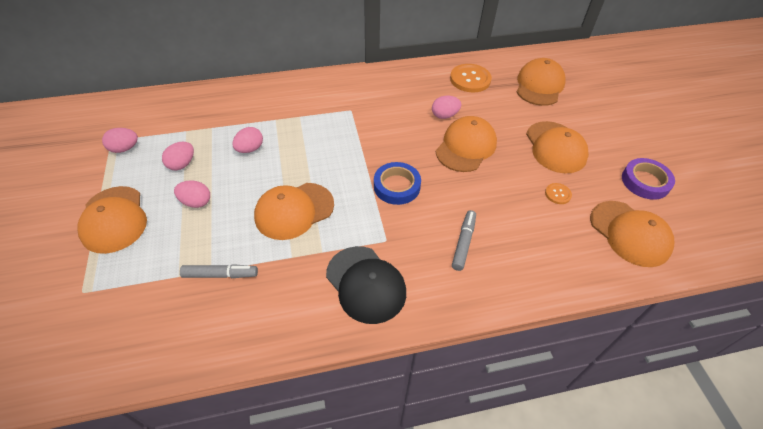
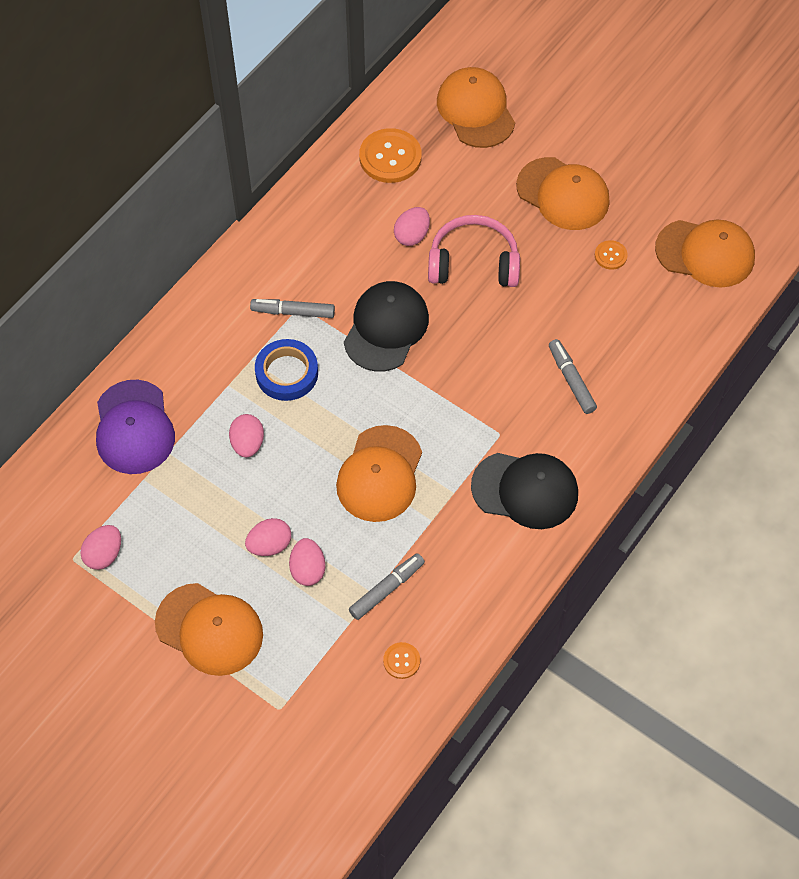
camera: 40 degrees left, 10 degrees up
(174, 325) = (401, 661): none -> orange button
(182, 164) = (196, 519): pink egg -> pink egg (308, 569)
(212, 108) = (134, 427): none -> purple cap
(344, 110) = (293, 312): none -> grey marker
(382, 145) = (386, 328): none -> black cap
(396, 186) = (451, 367): blue tape -> blue tape (287, 373)
(466, 147) = (473, 263): orange cap -> pink headphones
(645, 181) = (678, 176): purple tape -> none

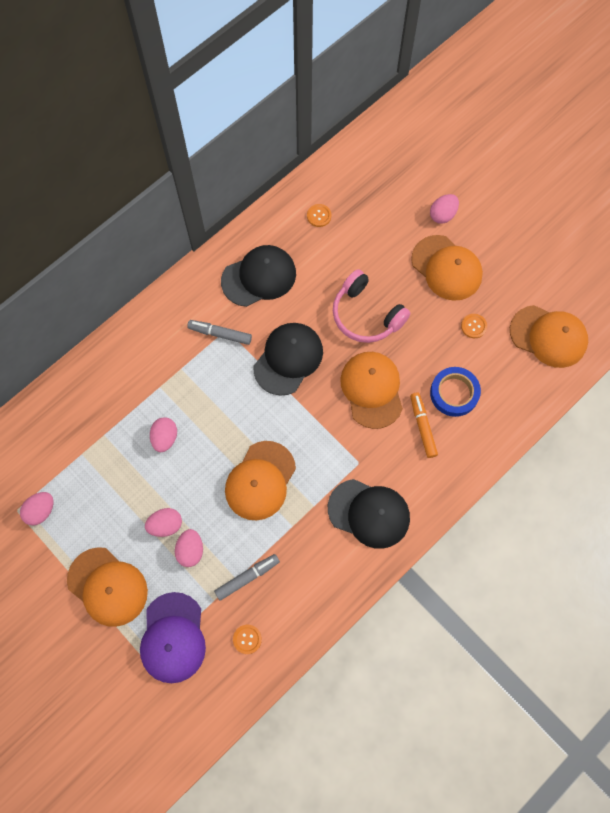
camera: 10 degrees right, 10 degrees up
(134, 427) = (82, 410): purple cap -> purple cap (173, 637)
(287, 373) = (205, 384): blue tape -> blue tape (454, 393)
(329, 239) = (259, 277): none -> black cap
(390, 157) = (319, 216): orange button -> orange button, size x0.51
(412, 235) = (323, 284): pink egg -> pink egg (442, 215)
(473, 263) = (366, 315): pink headphones -> pink headphones turned 150 degrees counterclockwise
(475, 110) = (392, 186): orange cap -> orange cap (372, 390)
(571, 380) = (422, 426): grey marker -> orange marker

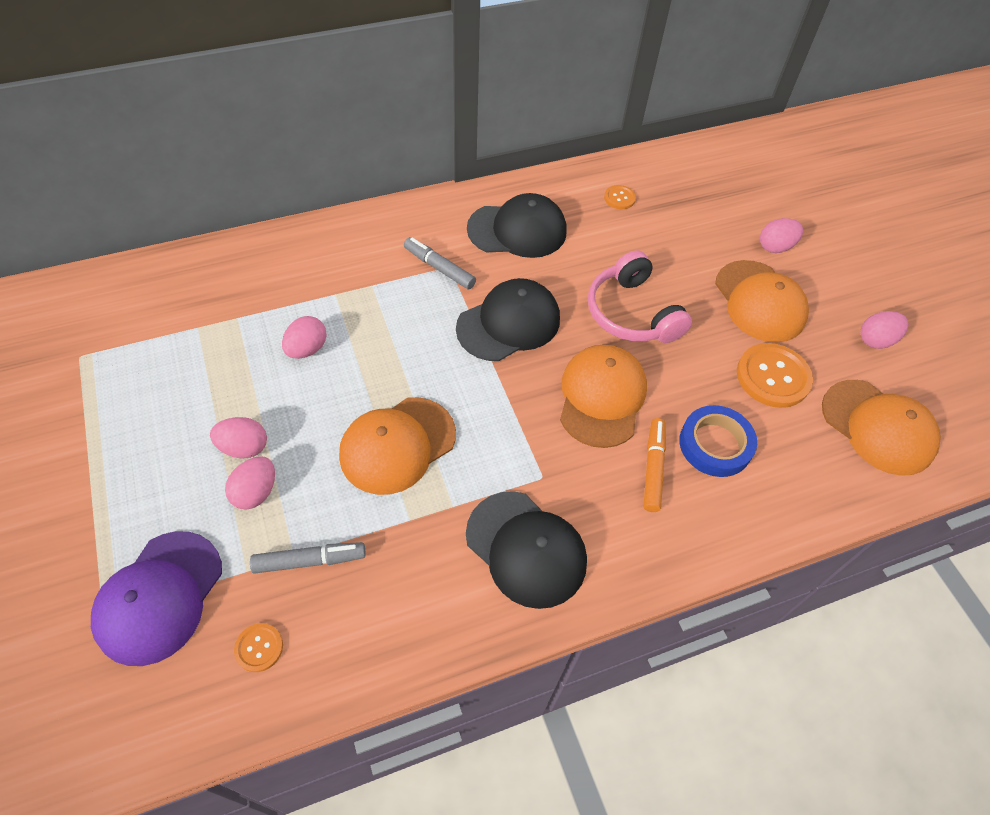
camera: 20 degrees right, 15 degrees down
(41, 511) = (106, 368): pink egg -> pink egg (876, 340)
(107, 586) = (121, 490): orange cap -> none
(473, 326) = (773, 377): orange button -> orange button, size x1.98

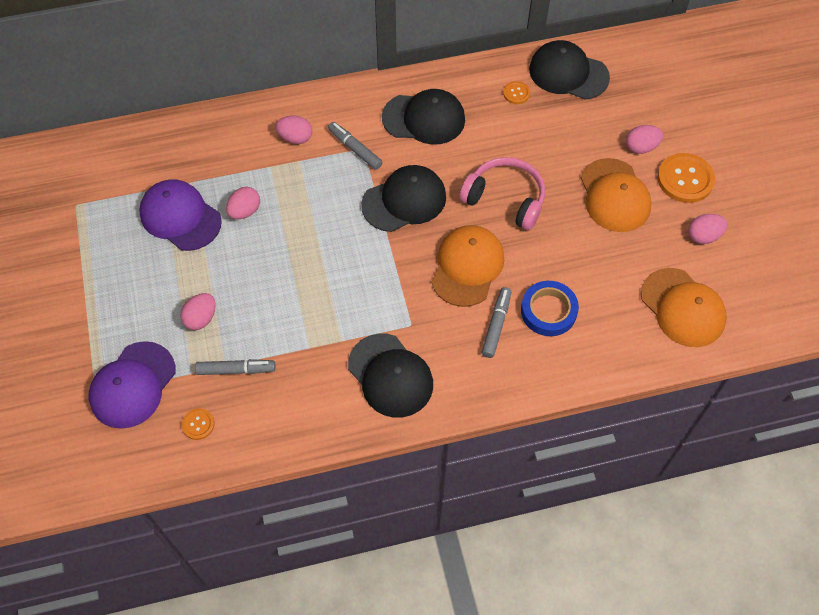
camera: 10 degrees right, 5 degrees up
(222, 362) = (180, 217): none -> purple cap
(244, 447) = (194, 285): pink egg -> pink egg (295, 138)
(397, 445) = (306, 292): orange cap -> none
(631, 313) = (505, 199): pink headphones -> pink headphones turned 135 degrees clockwise
(653, 468) = (496, 325): orange marker -> grey marker
(673, 175) = (568, 73): none -> black cap
(773, 377) = (608, 260): orange button -> orange button (685, 179)

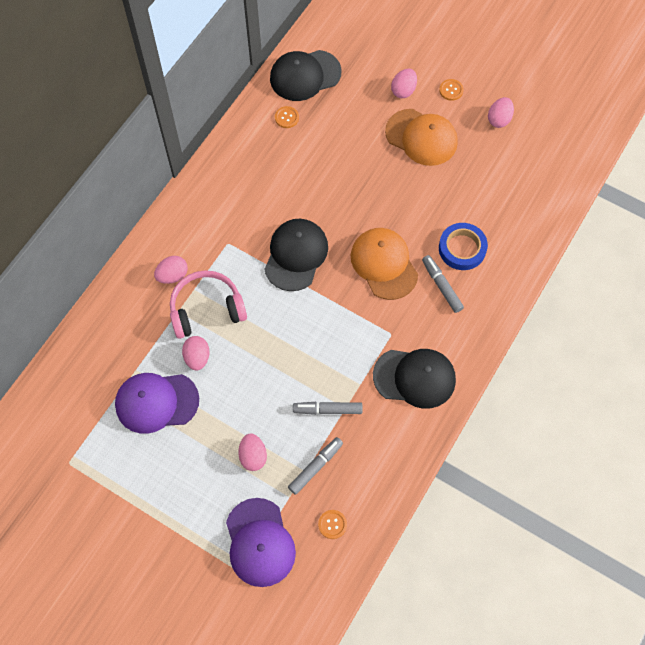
camera: 45 degrees left, 5 degrees up
(355, 149) = (223, 248): grey marker -> grey marker (327, 410)
(424, 118) = (245, 187): black cap -> none
(505, 199) = (358, 197): pink headphones -> pink headphones (206, 309)
(682, 307) = (534, 176): orange cap -> none
(685, 179) = (451, 90): orange button -> orange button, size x0.51

